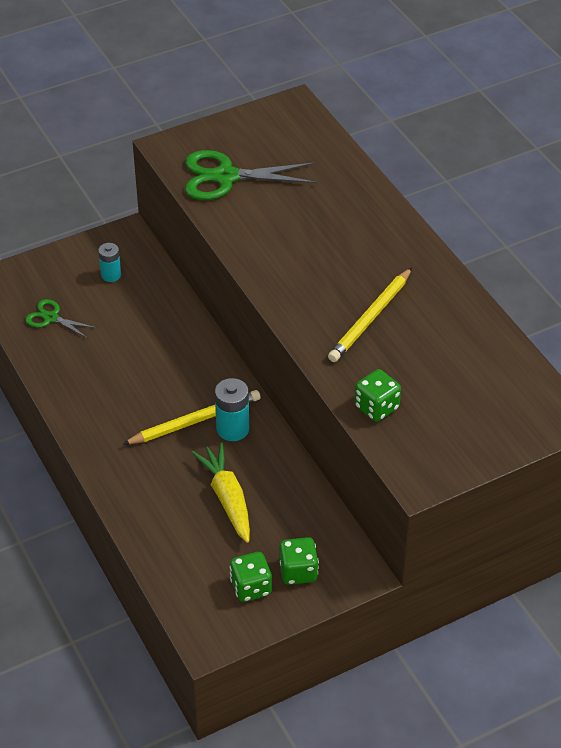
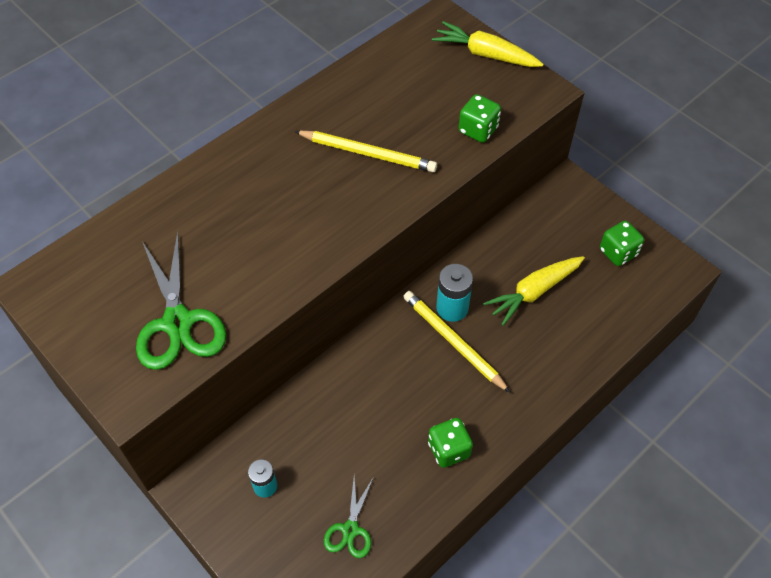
camera: 105 degrees left, 10 degrees up
(298, 571) = (587, 224): green dice -> green dice (449, 449)
(491, 442) = (485, 54): none -> yellow carrot

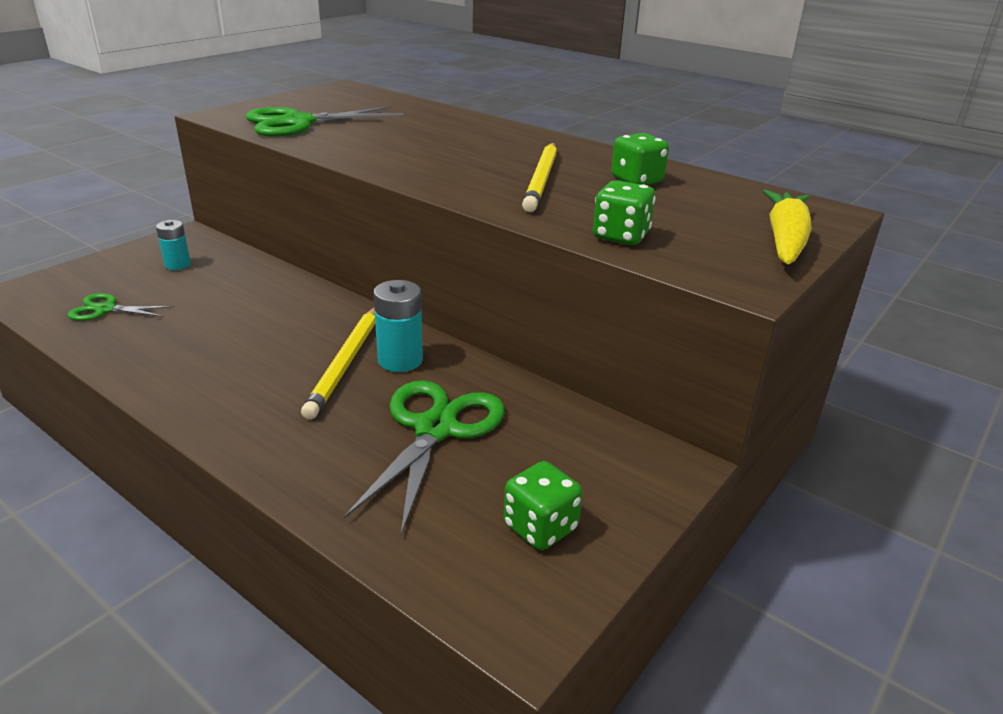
camera: 80 degrees right, 25 degrees down
(449, 449) = (183, 365): green dice -> green dice (636, 180)
(453, 342) = (345, 363): yellow pencil -> yellow pencil turned 150 degrees clockwise
(533, 292) = (435, 429): yellow carrot -> green scissors

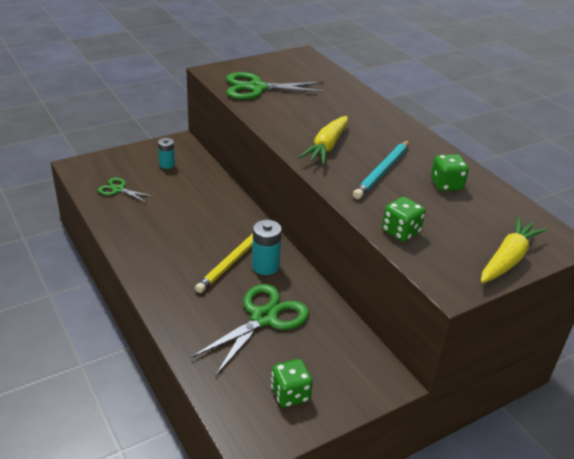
camera: 20 degrees right, 5 degrees up
(444, 167) = (326, 147): none -> yellow carrot
(541, 180) = (382, 171): yellow pencil -> turquoise pencil

